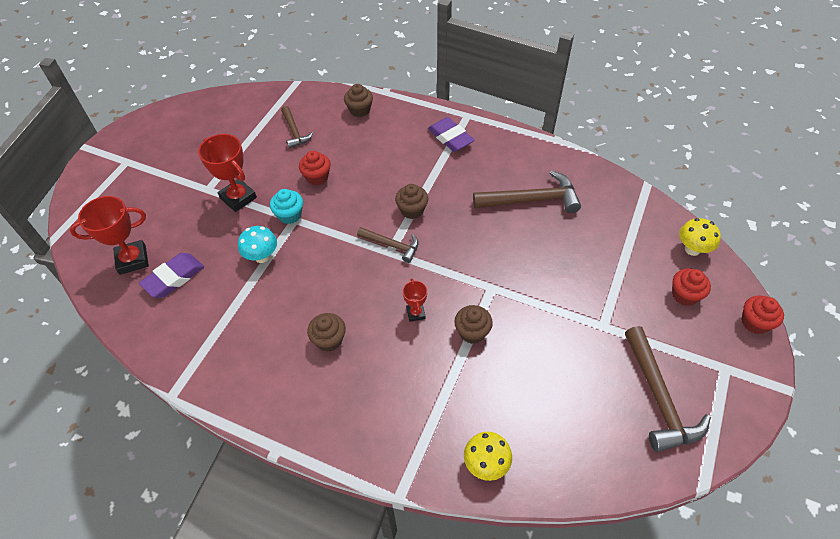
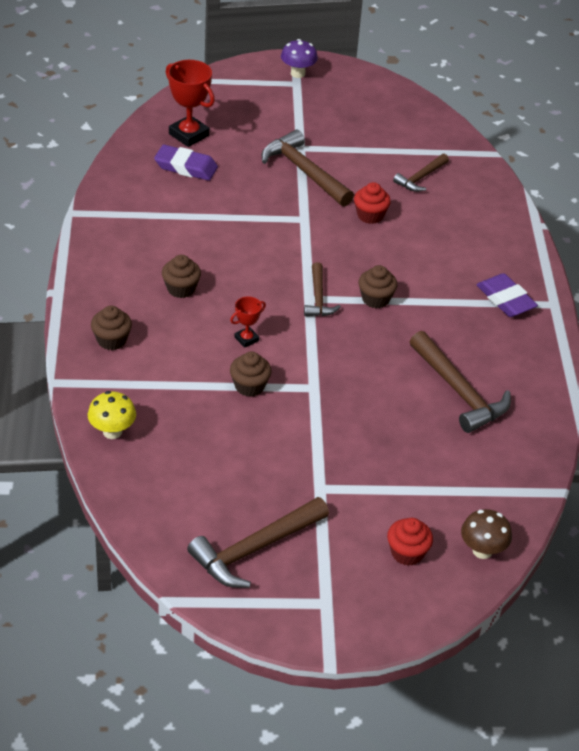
camera: 60 degrees right, 10 degrees down
(115, 156) = (297, 73): none -> purple mushroom
(238, 198) = (304, 171): red trophy -> brown hammer
(262, 256) = (245, 213): turquoise mushroom -> none
(289, 215) = (307, 213): turquoise cupcake -> none
(359, 110) = (491, 215): brown cupcake -> brown cupcake (111, 340)
(450, 138) = (505, 300): purple eraser -> purple eraser turned 60 degrees counterclockwise
(692, 249) = (482, 551): yellow mushroom -> brown mushroom
(754, 322) = (407, 623): red cupcake -> none

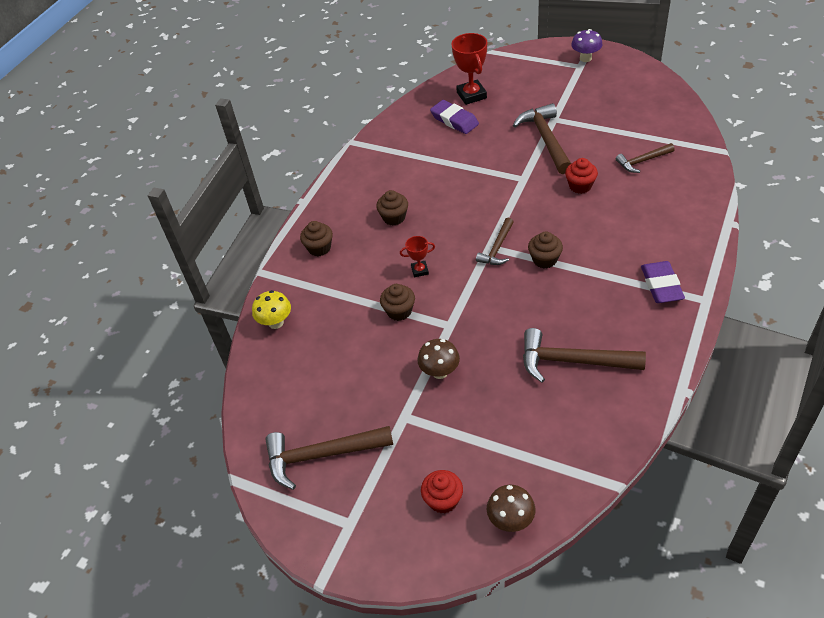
camera: 35 degrees right, 5 degrees up
(331, 435) = (440, 372): none -> brown mushroom
(459, 392) = (572, 361): brown hammer -> brown hammer turned 105 degrees clockwise

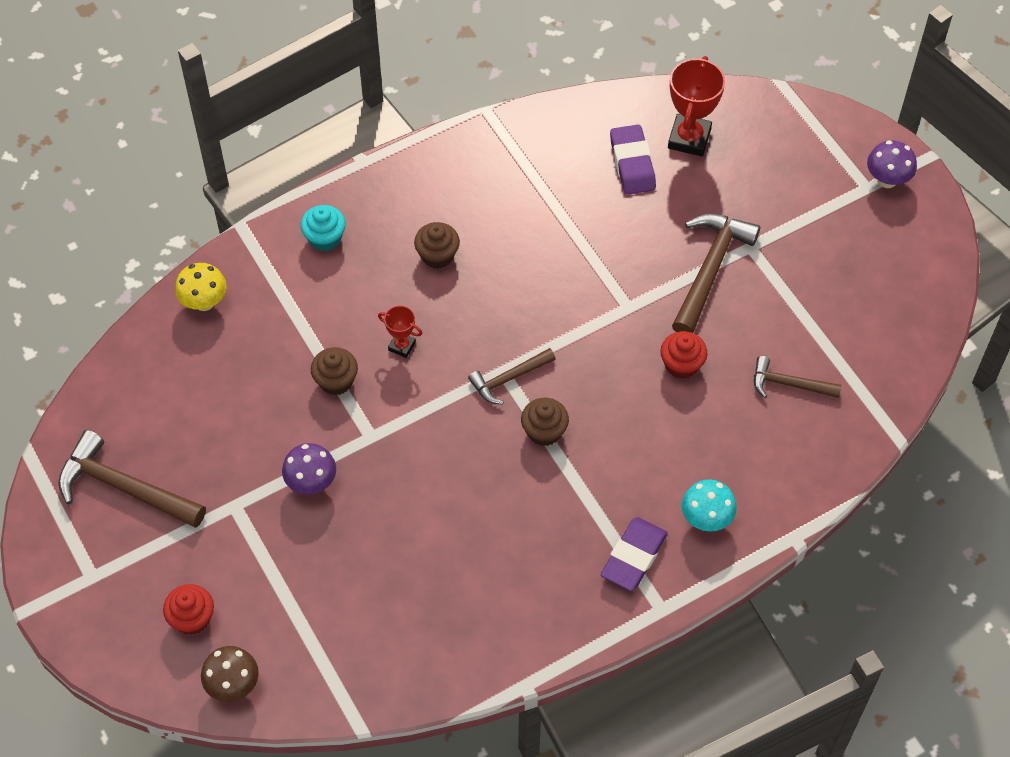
camera: 30 degrees right, 10 degrees up
(319, 248) = (325, 238): brown cupcake -> turquoise cupcake
(440, 372) = (311, 483): brown mushroom -> purple mushroom
(572, 361) = (451, 571): brown hammer -> none
(676, 243) = (706, 519): none -> turquoise mushroom

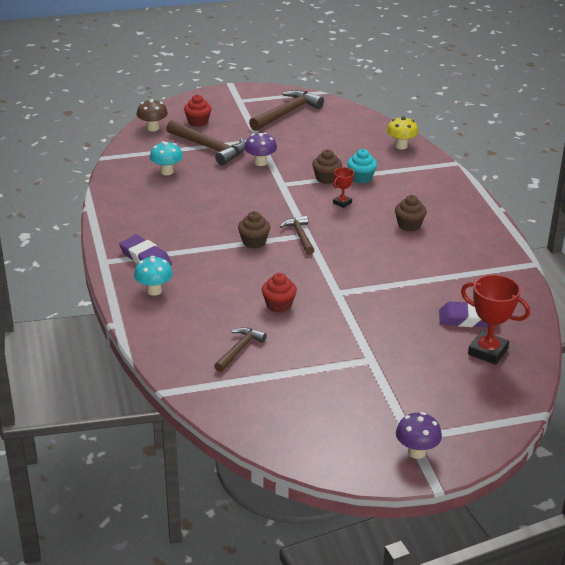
camera: 105 degrees right, 25 degrees down
(325, 238) = (436, 188): turquoise cupcake -> turquoise cupcake (361, 178)
(380, 611) = (167, 172): none -> turquoise mushroom
(710, 269) = (356, 335): brown hammer -> brown hammer (209, 148)

